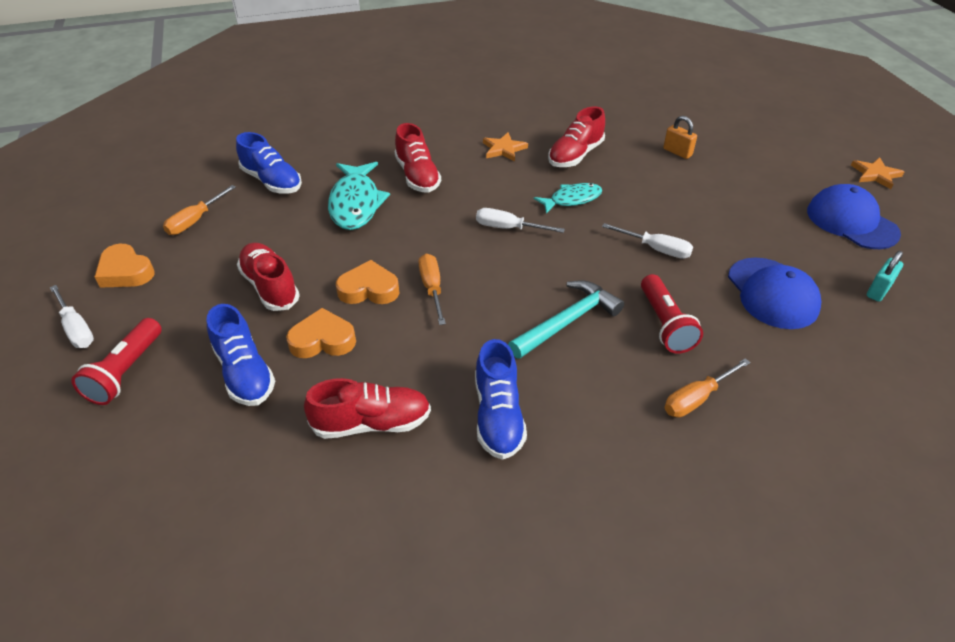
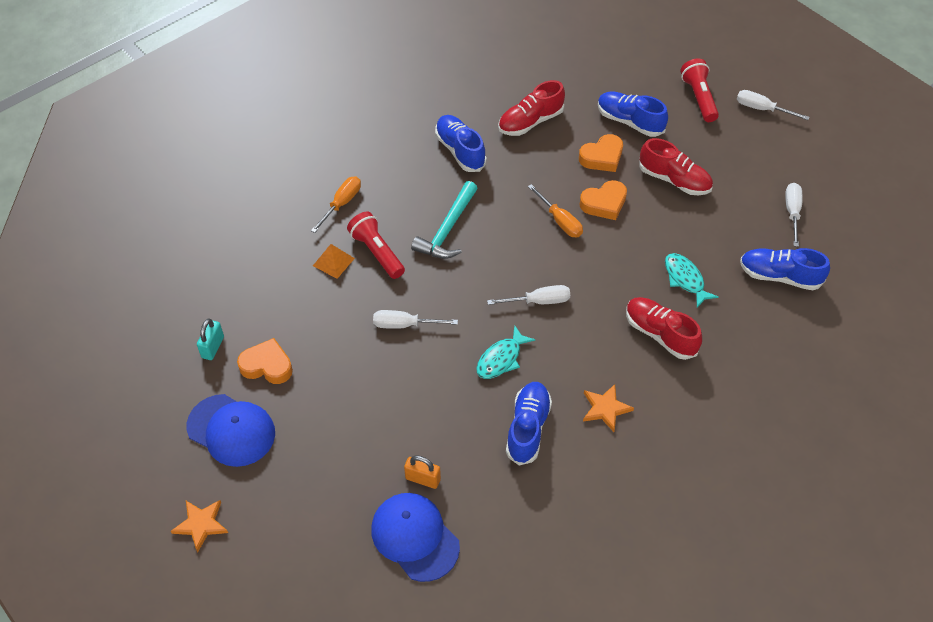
camera: 155 degrees right, 10 degrees up
(125, 272) = (785, 154): orange heart -> orange heart (267, 365)
(195, 221) = (792, 212): orange screwdriver -> white screwdriver
(356, 203) = (685, 279): turquoise fish -> turquoise fish, size x0.62
(575, 155) = (528, 428): red shoe -> blue shoe
(722, 331) = (333, 262): none -> orange pyramid
(772, 293) = (300, 312): blue cap -> blue cap (415, 537)

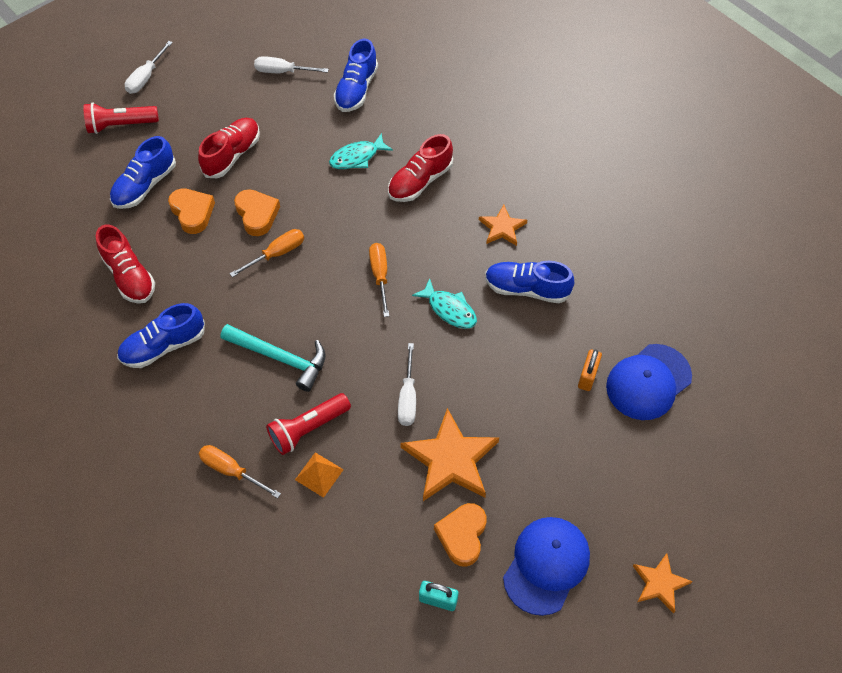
camera: 90 degrees left, 5 degrees up
(340, 358) = (450, 459): none -> orange star
(538, 301) = (380, 276): white screwdriver -> orange screwdriver

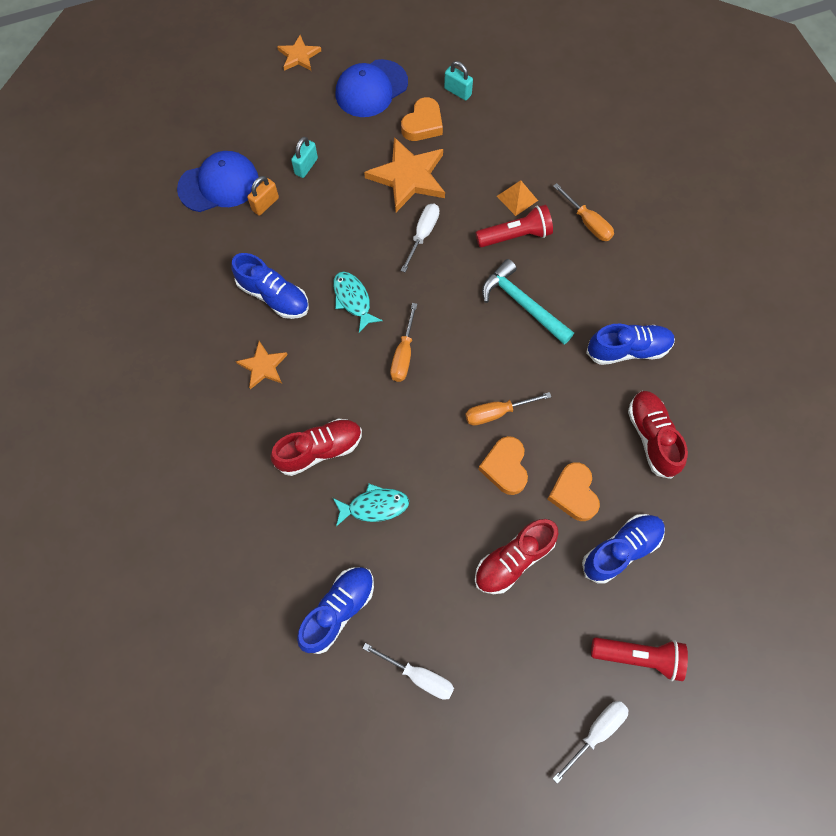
camera: 160 degrees left, 10 degrees up
(569, 434) = (306, 166): none -> turquoise padlock

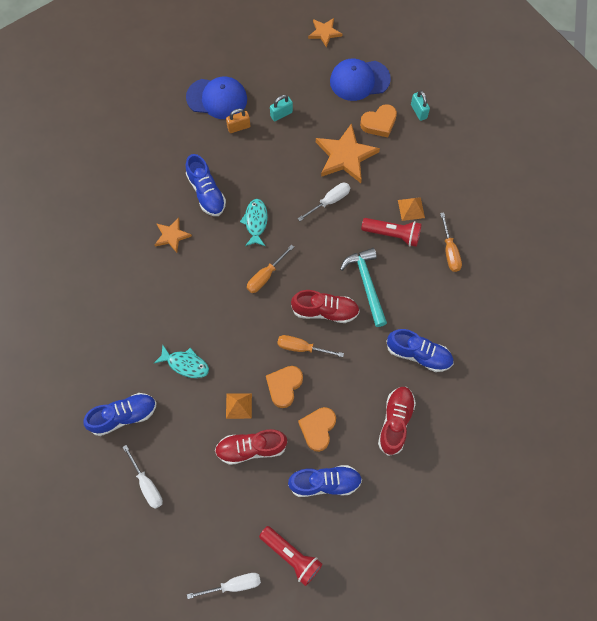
camera: 30 degrees right, 0 degrees up
(320, 450) = (174, 309): red shoe -> red shoe (325, 311)
(467, 519) = (239, 406): none -> orange pyramid

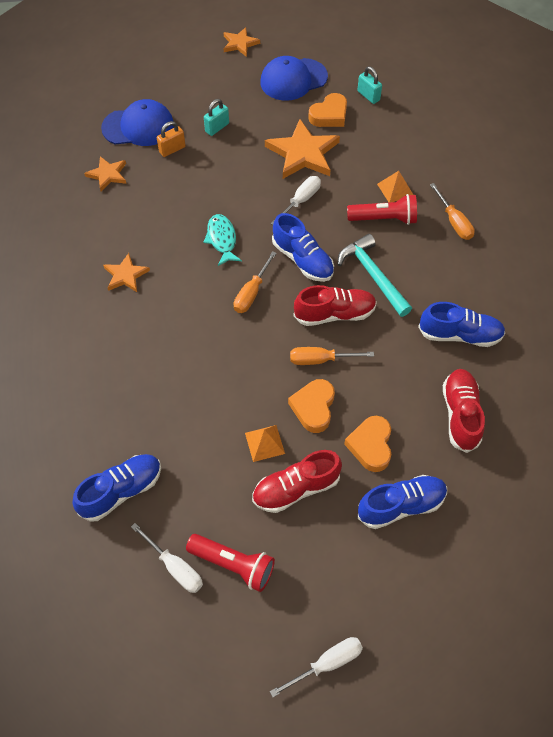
camera: 15 degrees left, 10 degrees down
(180, 139) = (107, 174): none -> orange star
(185, 364) = (183, 411): turquoise fish -> none
(206, 193) = (154, 222): blue shoe -> blue shoe (303, 260)
(291, 556) = (389, 606): red flashlight -> red flashlight (233, 565)

